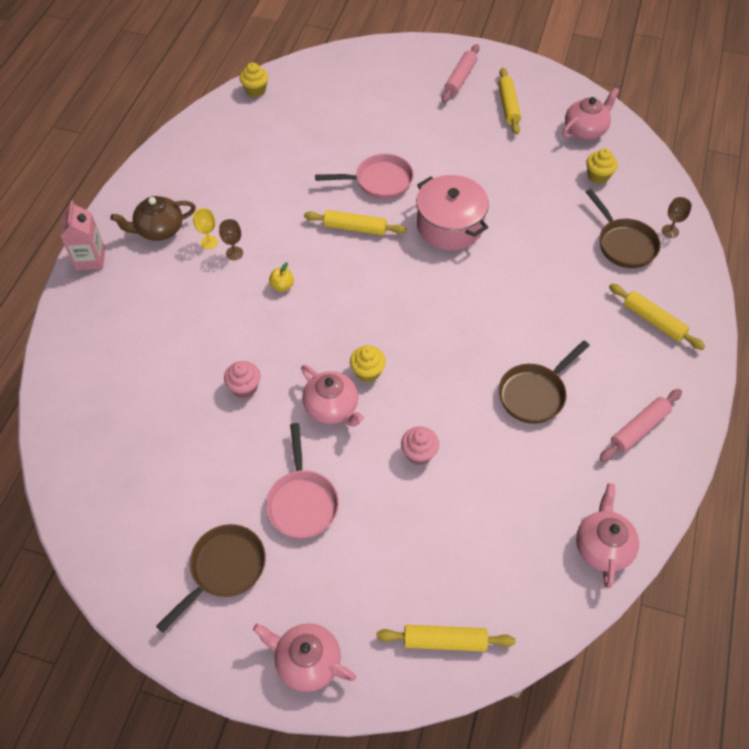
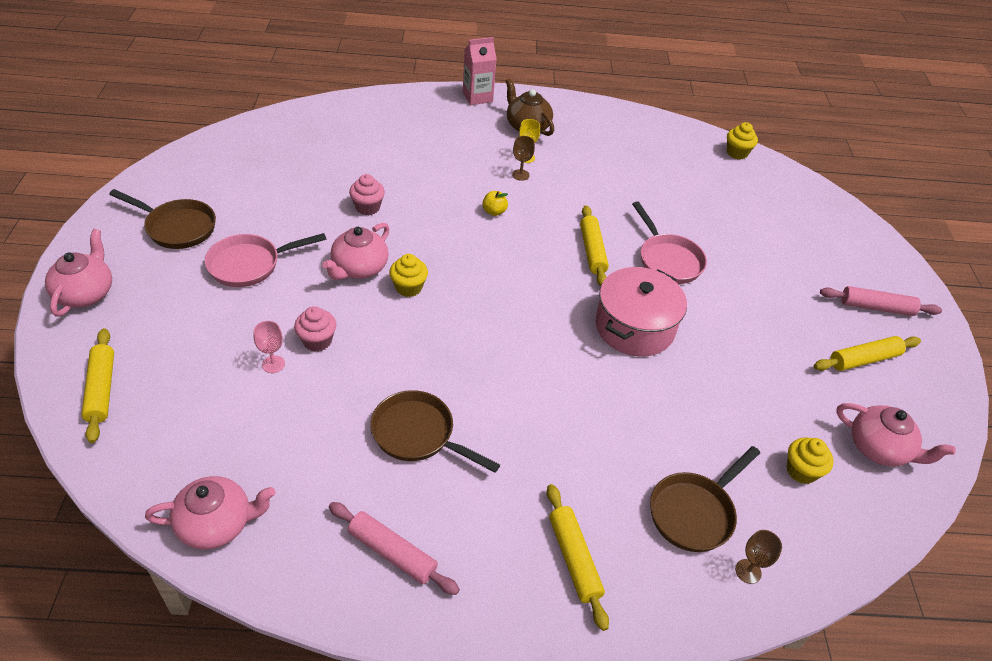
camera: 70 degrees right, 10 degrees down
(440, 491) = (273, 364): none -> pink goblet
(653, 321) = (574, 559): yellow rolling pin -> yellow rolling pin turned 45 degrees counterclockwise

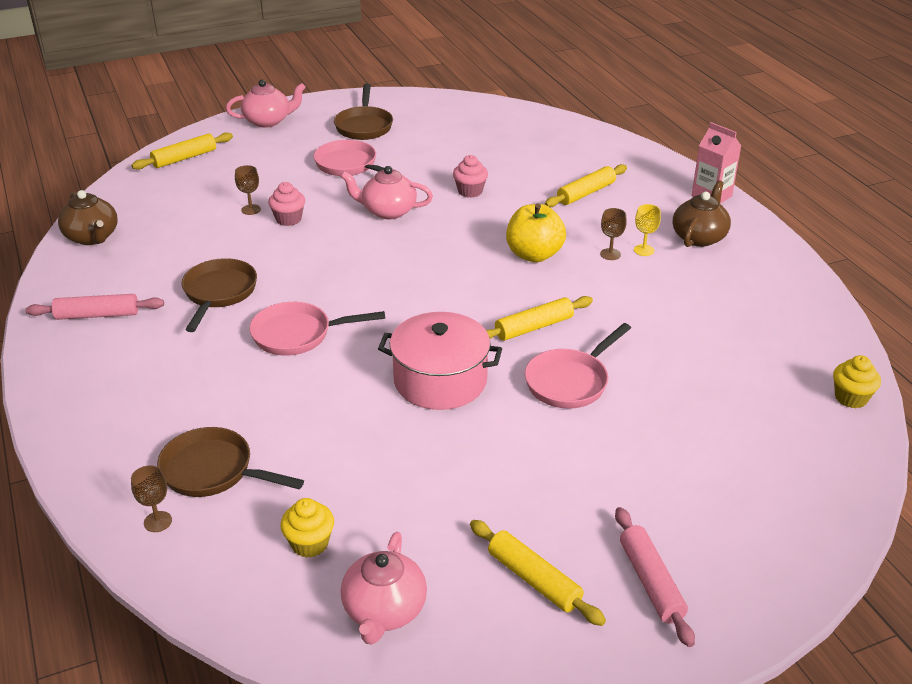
camera: 70 degrees right, 10 degrees down
(217, 524) = (92, 237): pink teapot -> brown teapot
(273, 364) = (251, 209): pink goblet -> brown goblet
(392, 553) = (97, 315): pink rolling pin -> pink rolling pin turned 75 degrees clockwise
(408, 287) = (385, 240): yellow cupcake -> none
(494, 211) = (534, 254): yellow apple -> yellow apple, size x2.09
(524, 395) = (298, 335): none -> pink pan
(574, 559) = (128, 407): yellow rolling pin -> yellow rolling pin (586, 193)

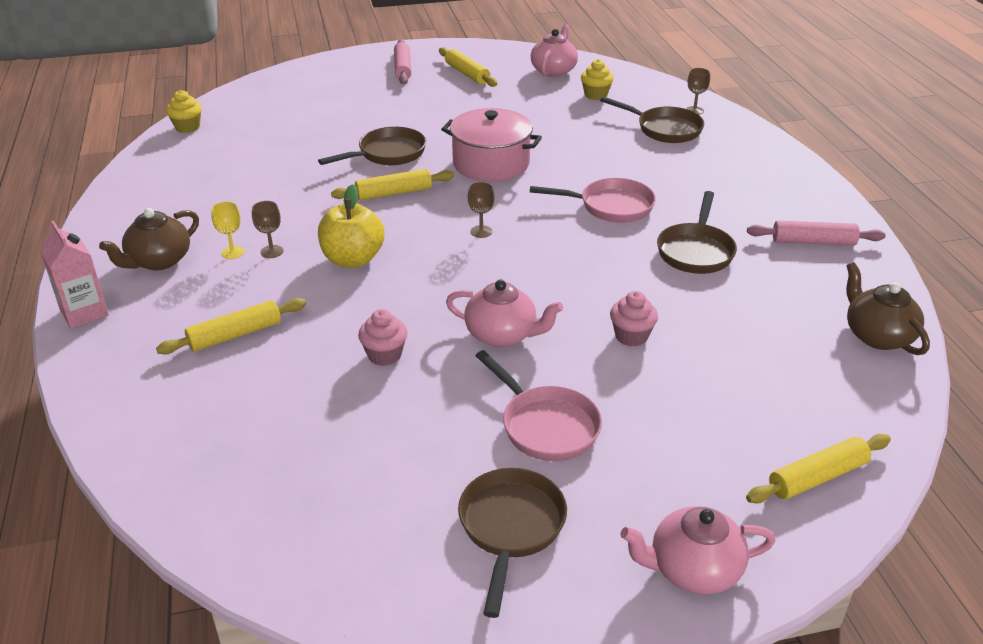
camera: 170 degrees left, 0 degrees up
(251, 209) = (684, 357): brown goblet -> brown goblet (481, 231)
(570, 381) = (387, 154): pink pan -> brown pan

